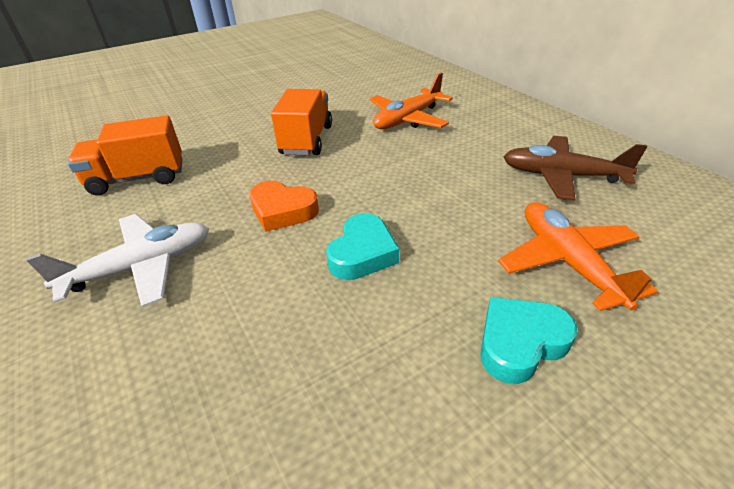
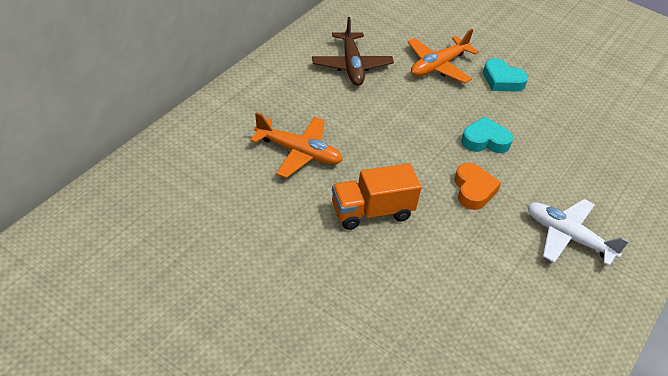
camera: 120 degrees left, 5 degrees up
(138, 178) = (497, 305): orange truck -> none

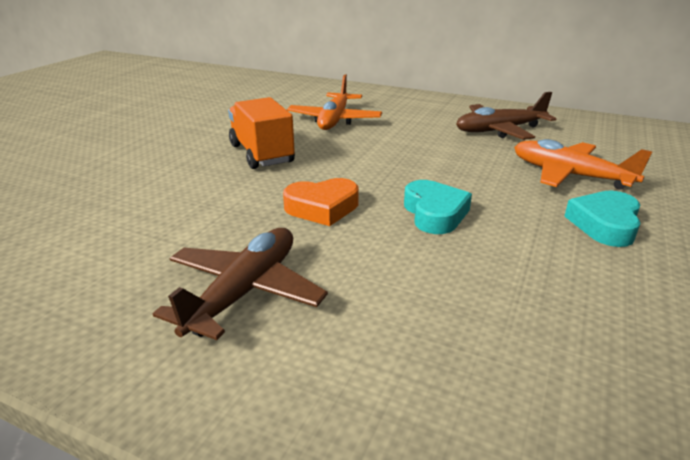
camera: 85 degrees right, 15 degrees down
(568, 237) = (245, 292): white plane -> brown plane

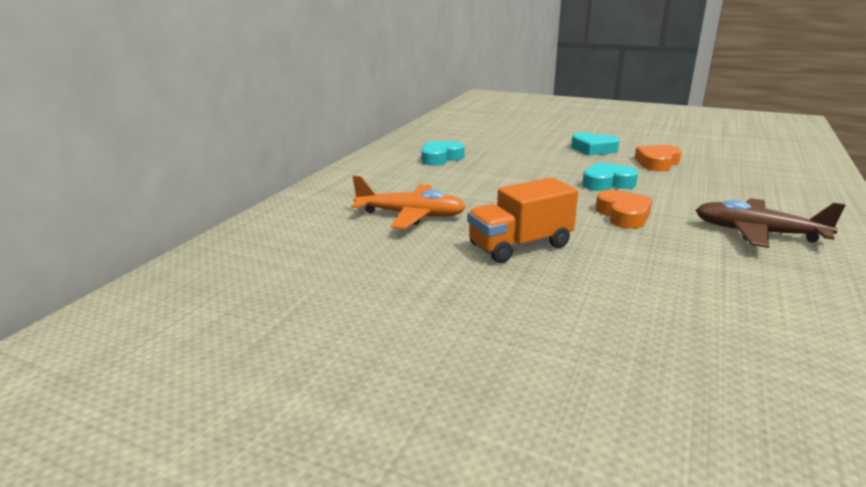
camera: 90 degrees left, 5 degrees down
(499, 130) = (440, 158): brown plane -> turquoise heart
(555, 273) = (657, 163): none -> orange heart
(569, 175) = (526, 149): orange plane -> none

